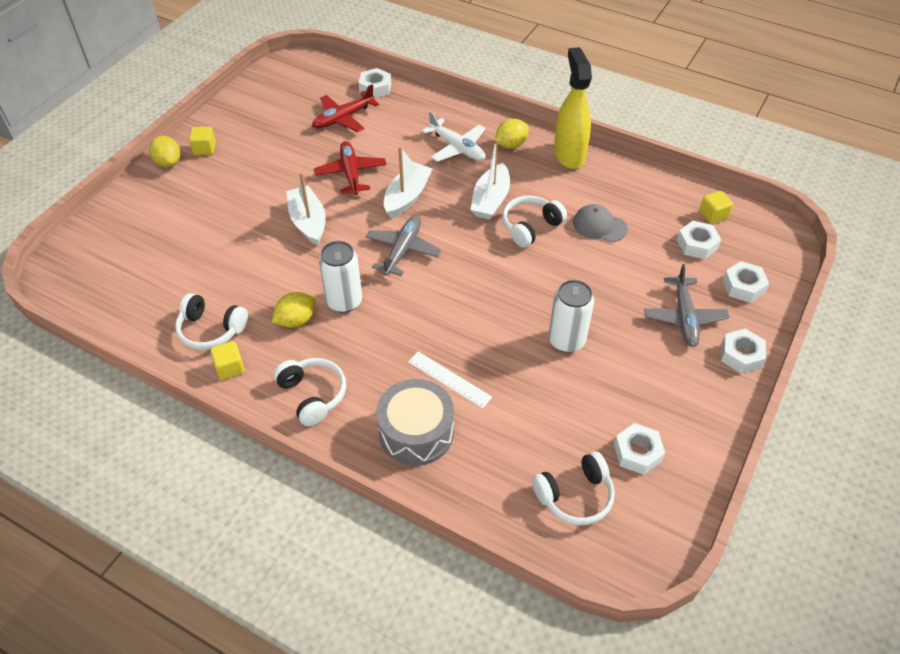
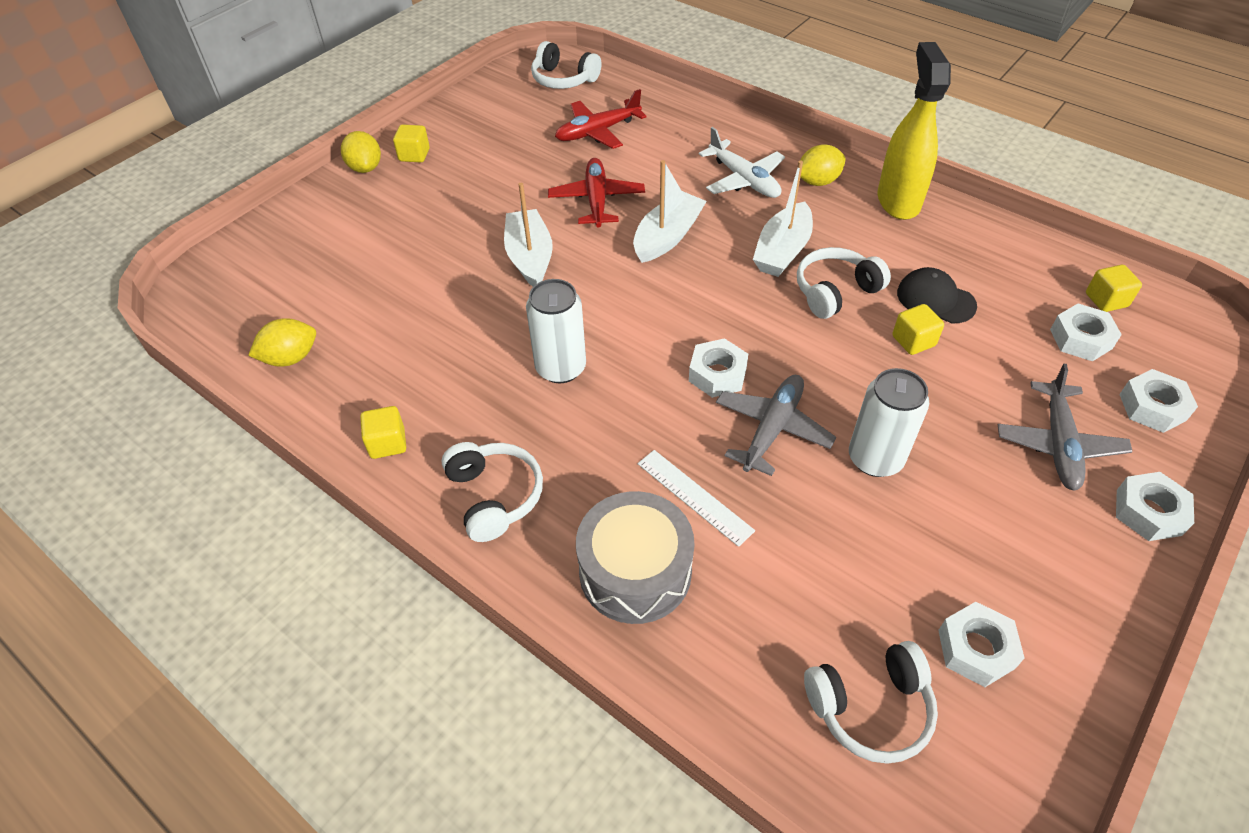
camera: 10 degrees right, 0 degrees up
(211, 330) = (373, 387): white headphones -> white headphones (564, 79)
(296, 320) = (490, 387): yellow lemon -> yellow lemon (291, 358)
(375, 88) = (645, 98): white nut -> white nut (717, 374)
(403, 250) = (652, 306): grey plane -> grey plane (772, 429)
(586, 257) = (913, 341): none -> yellow cube
(599, 226) = (935, 299): grey cap -> black cap

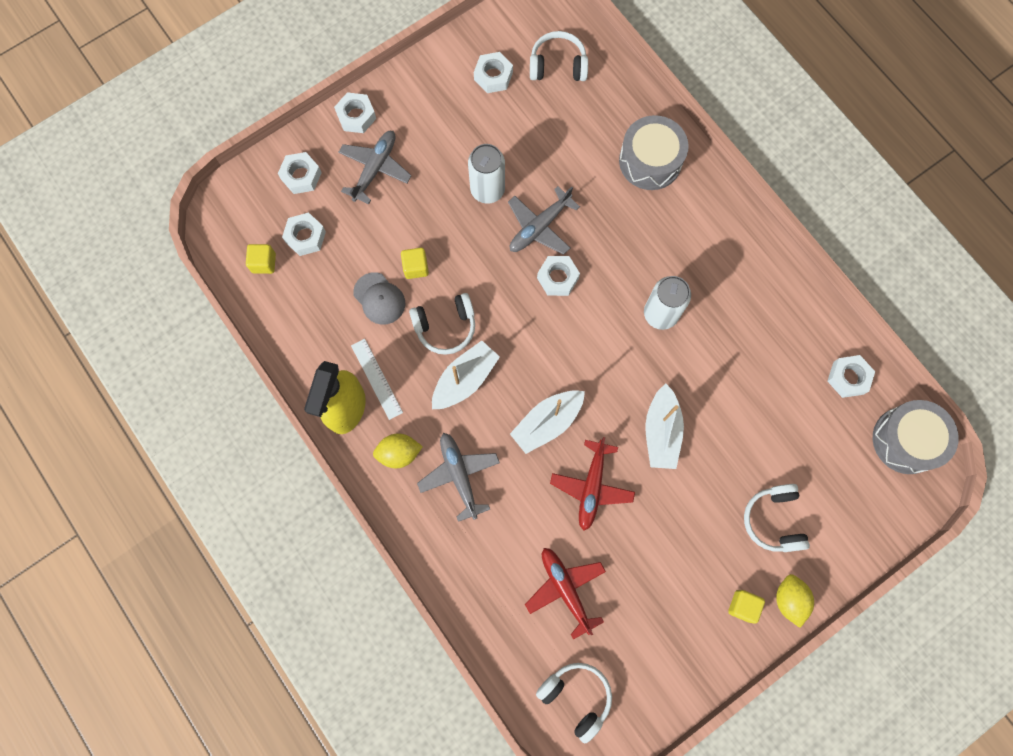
camera: 165 degrees left, 25 degrees up
(217, 314) = (906, 440): none -> grey drum
(291, 358) = (848, 378): yellow lemon -> white nut
(387, 443) = (782, 285): yellow cube -> none
(494, 496) = (720, 228): white headphones -> white headphones (774, 520)
(597, 132) = (565, 589): red plane -> red plane turned 105 degrees counterclockwise
(694, 496) = (603, 195): white ruler -> white ruler (376, 379)
(744, 180) = (459, 475): white plane -> grey plane
(935, 299) = (379, 298): black cap -> grey cap

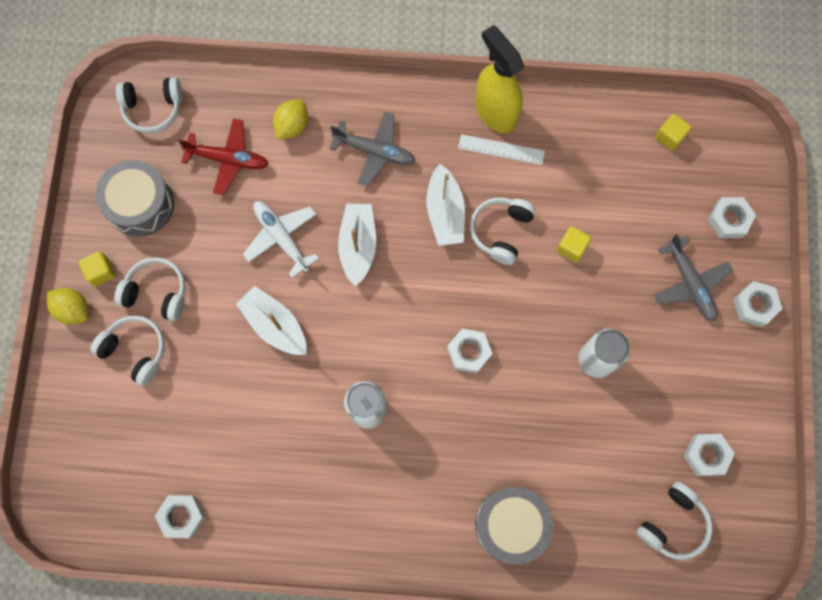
camera: 130 degrees right, 0 degrees up
(305, 237) = (668, 184): white nut -> none
(379, 298) = (567, 200): grey cap -> none
(399, 453) = (429, 122): yellow lemon -> yellow lemon (292, 126)
(539, 227) = (526, 375): grey plane -> none
(591, 487) = (281, 238): red plane -> white plane
(718, 545) = (157, 292): none -> white headphones
(906, 440) = (94, 515): grey drum -> grey drum (140, 204)

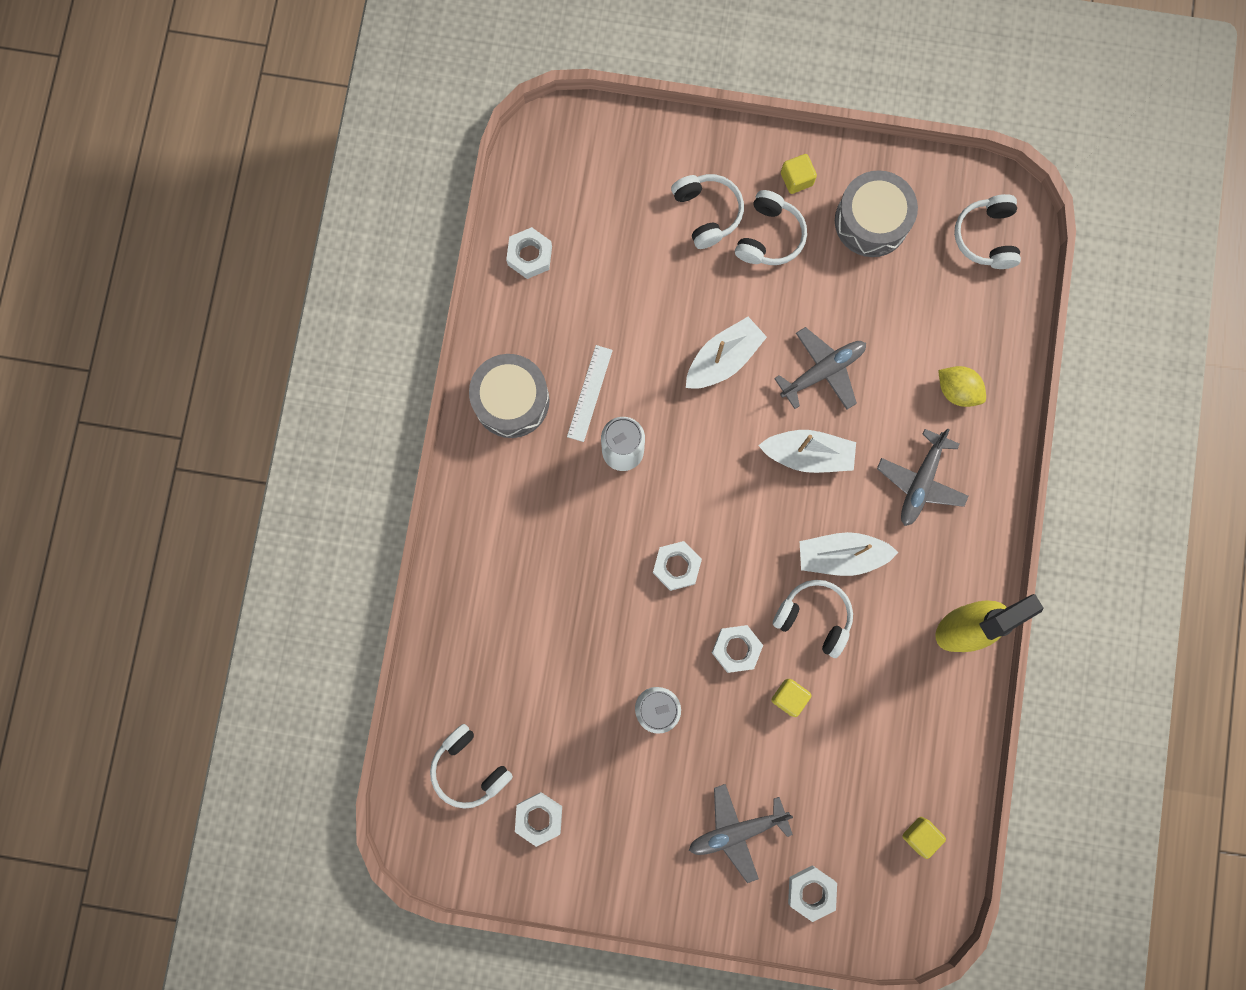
camera: 95 degrees right, 5 degrees up
(73, 309) = (757, 150): yellow lemon -> none
(135, 350) = (707, 213): white headphones -> white headphones turned 60 degrees counterclockwise
(228, 159) = (920, 317): red plane -> none
(281, 238) = (823, 371): white plane -> grey plane
(501, 149) = (915, 629): white ruler -> white ruler (590, 393)
(511, 524) = (486, 592): grey drum -> grey drum (511, 400)
(754, 305) = (704, 904): white nut -> white nut (736, 649)

